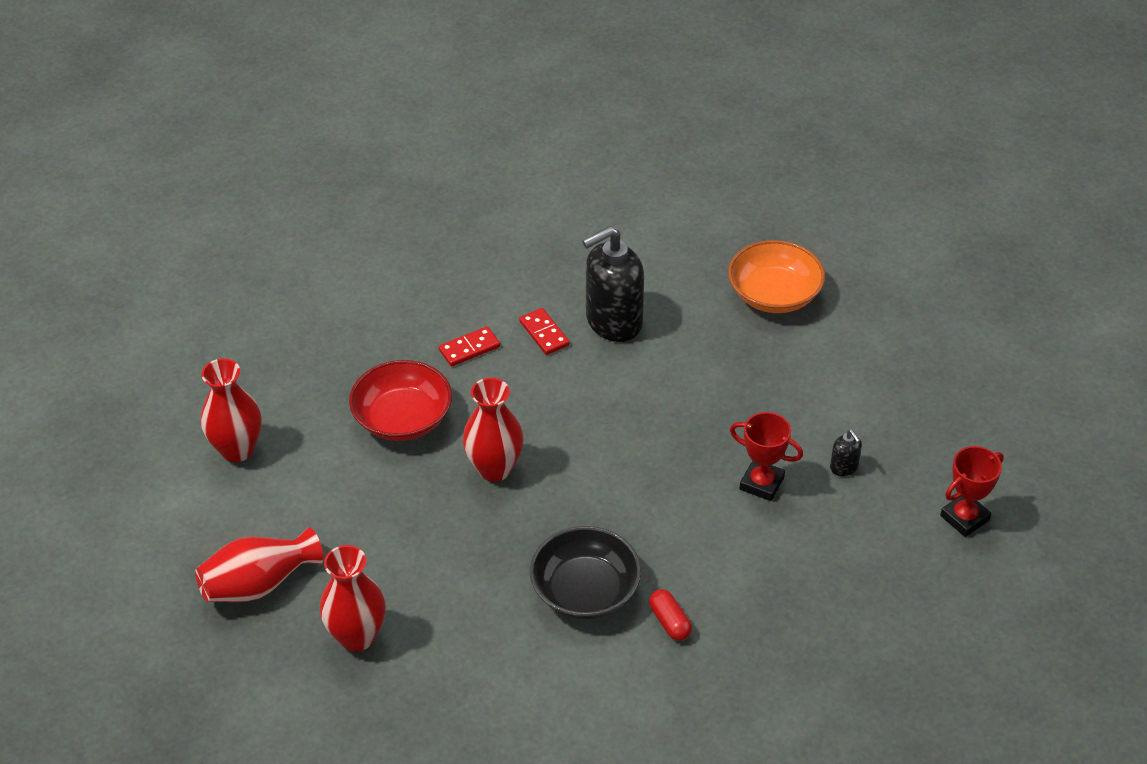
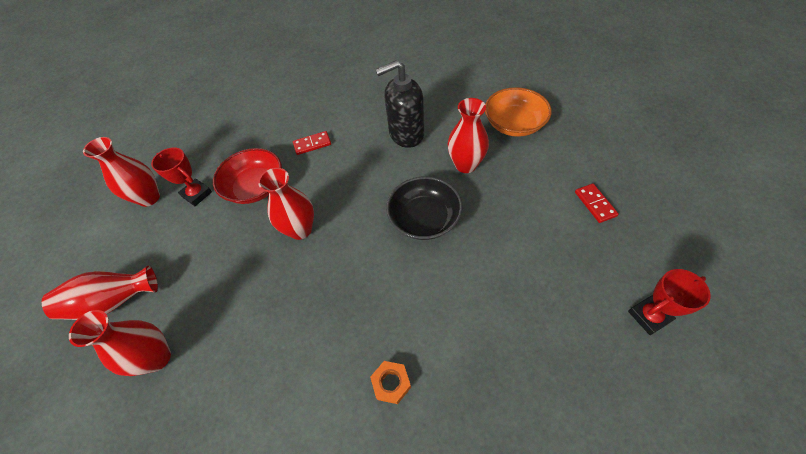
camera: 15 degrees right, 10 degrees up
(544, 333) = (361, 138): red domino -> red domino (595, 204)
(585, 590) = (333, 341): black bowl -> black bowl (424, 219)
(670, 622) = (391, 383): red capsule -> orange nut
(713, 360) = (465, 165): none -> red vase
(761, 483) = (485, 264): red trophy -> red trophy (197, 194)
(844, 467) = (550, 257): black soap dispenser -> none

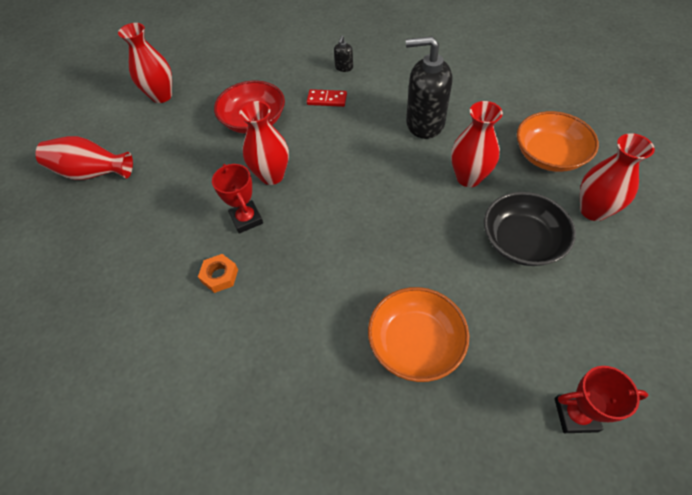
camera: 25 degrees right, 0 degrees up
(157, 358) = (100, 233): red vase -> red vase (593, 210)
(197, 194) = (201, 108): red trophy -> red trophy (246, 219)
(312, 111) = (344, 68): none -> black soap dispenser
(391, 383) = (275, 347): orange nut -> orange nut (219, 276)
(424, 219) = (393, 213): black bowl -> black bowl (521, 241)
(504, 319) = (415, 343): none -> orange bowl
(595, 204) = (589, 275): red domino -> none

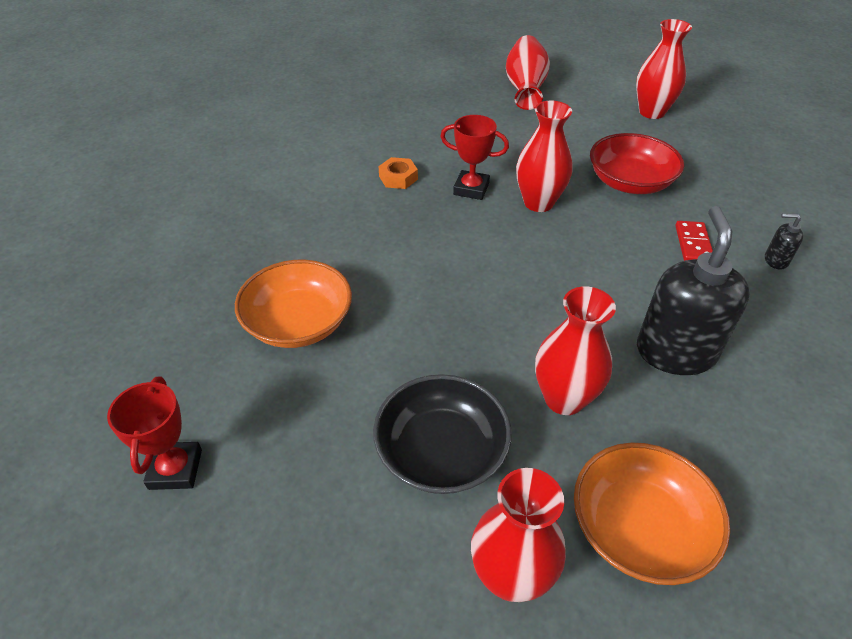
camera: 85 degrees right, 10 degrees down
(246, 219) = (471, 189): red trophy -> red trophy turned 45 degrees clockwise

